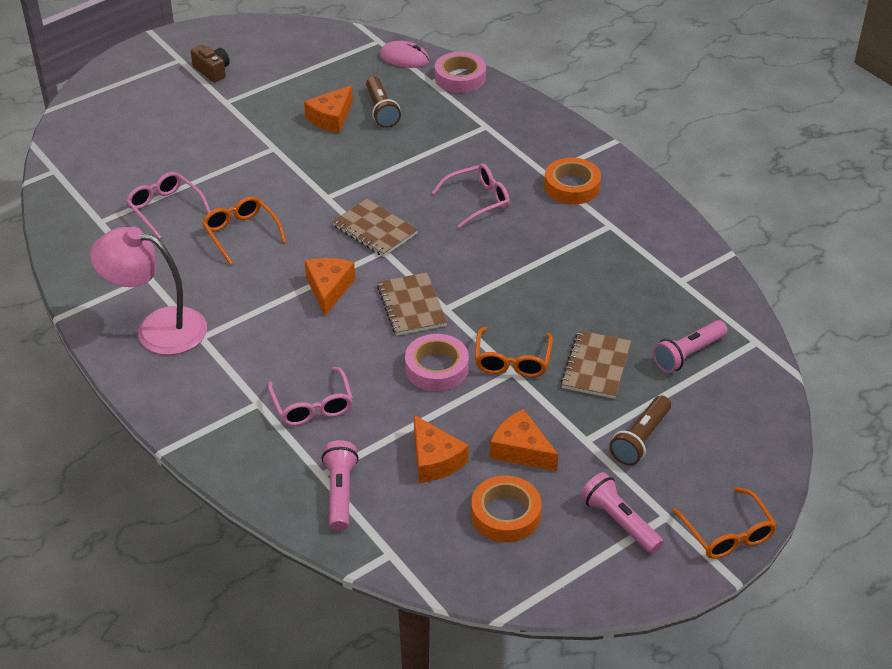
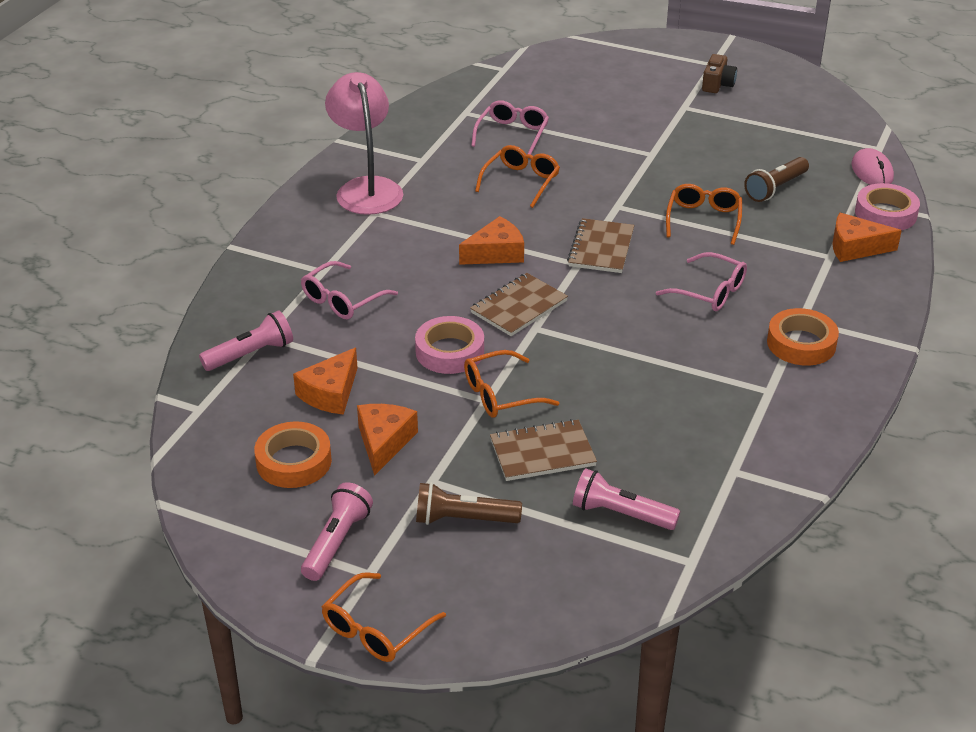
camera: 60 degrees right, 5 degrees down
(331, 118) = (730, 166): orange cheese -> orange cheese (855, 248)
(387, 162) = (703, 219): none -> orange glasses

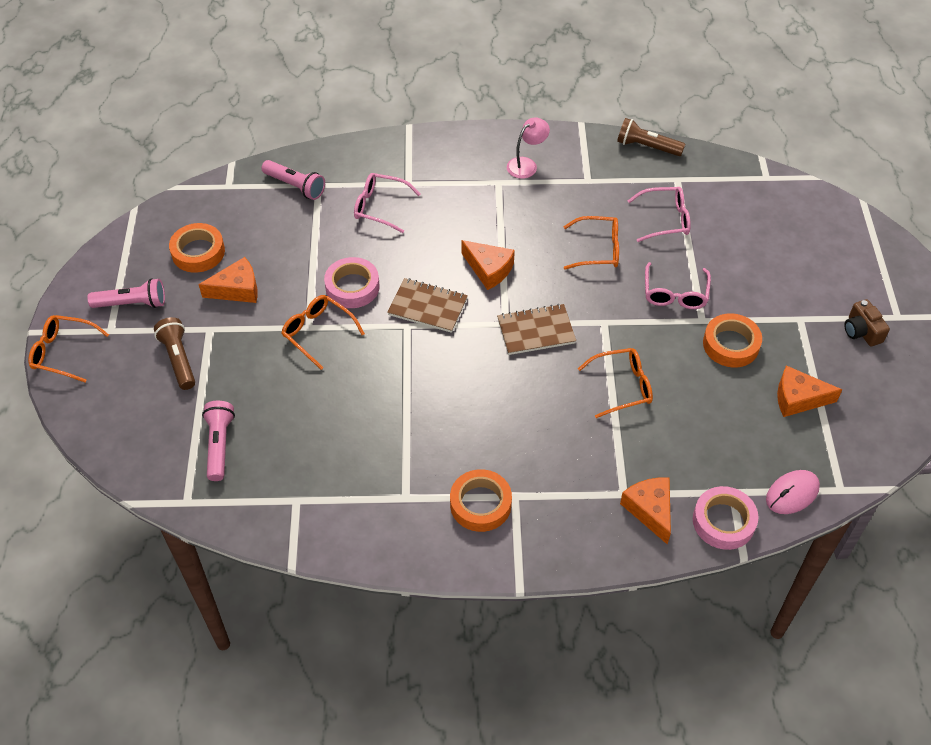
camera: 65 degrees right, 15 degrees up
(330, 393) = (275, 242): orange cheese -> orange cheese (798, 398)
(366, 188) = (526, 164): pink lamp -> pink lamp, size x0.55
(542, 453) = (265, 379): brown notebook -> none
(690, 149) = (731, 344): none -> orange tape
(709, 292) = (517, 421): pink glasses -> pink glasses (675, 294)
(717, 84) = (861, 331): brown camera -> brown camera turned 75 degrees clockwise
(775, 188) = (708, 424): brown flashlight -> brown flashlight (647, 147)

